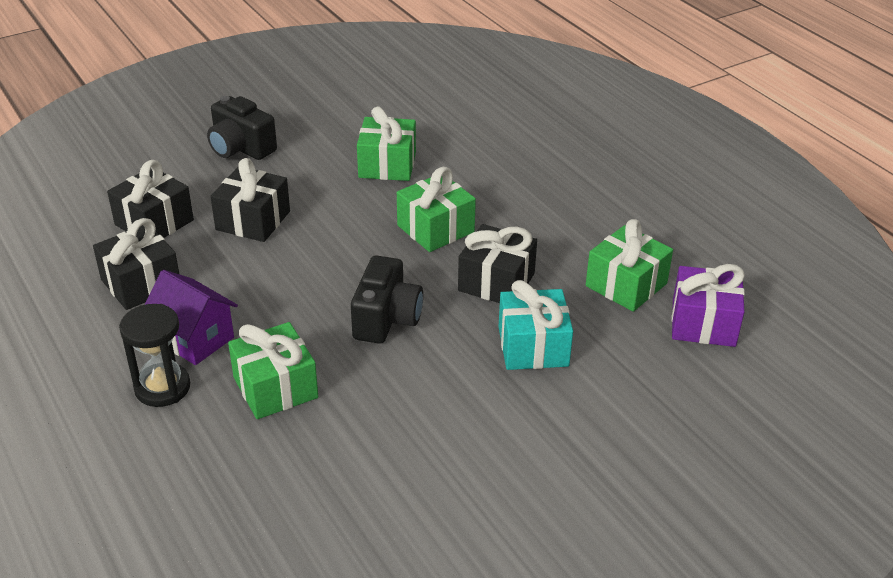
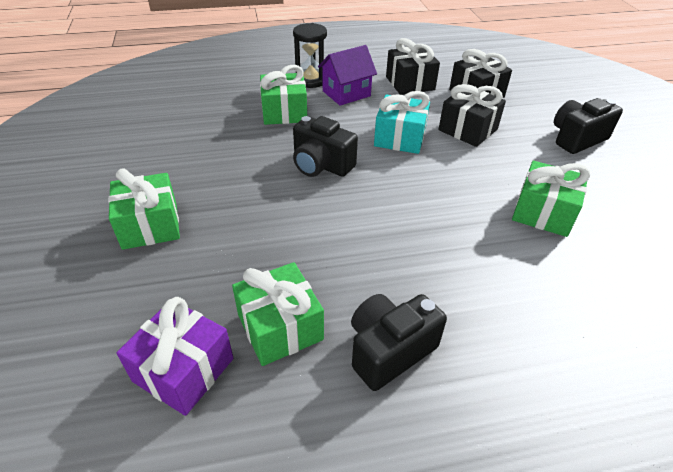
camera: 110 degrees right, 5 degrees up
(435, 229) = (427, 217): green gift -> green gift (150, 225)
(496, 282) = (333, 233): black gift -> none
(533, 346) = (241, 230): turquoise gift -> turquoise gift (400, 138)
(603, 226) = (389, 350): none -> black camera

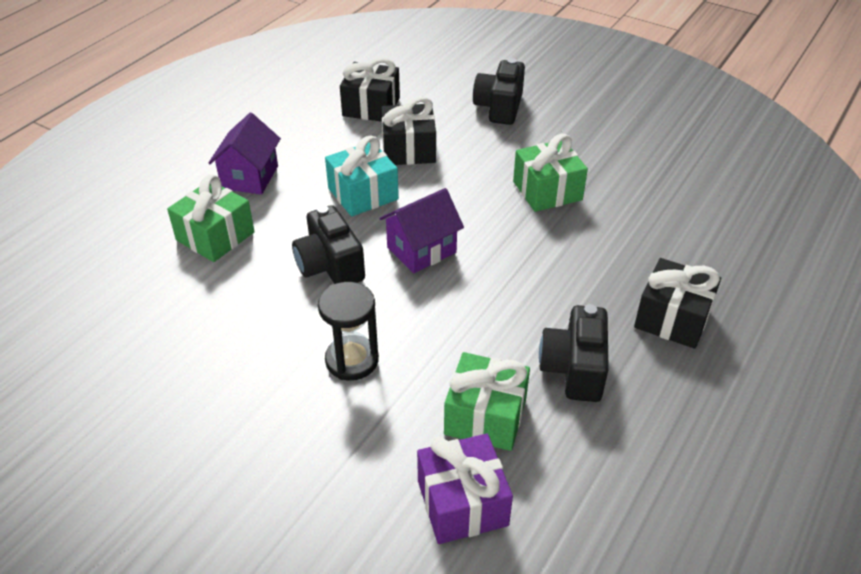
camera: 45 degrees left, 0 degrees up
(150, 225) = (255, 433): green gift -> none
(311, 80) = (190, 183): black hourglass -> black hourglass (352, 360)
(321, 165) = (330, 266): black camera -> black camera turned 75 degrees clockwise
(391, 192) = (421, 250): none -> purple house
(410, 83) = (297, 129): black gift -> black gift (672, 318)

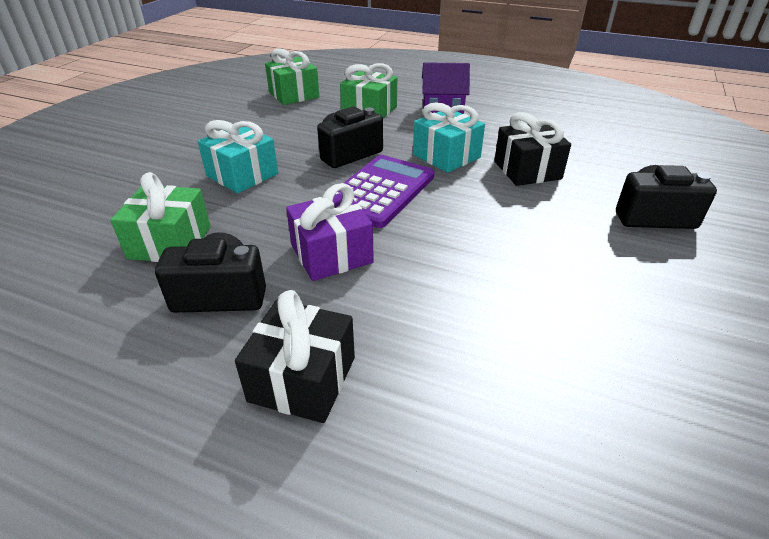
camera: 80 degrees right, 5 degrees down
(352, 360) = (242, 175): black hourglass -> turquoise gift
(371, 107) = (581, 145): black gift -> none
(421, 250) = (380, 191): purple house -> purple calculator
(462, 503) = (82, 238): purple gift -> purple gift (331, 254)
(547, 191) = (512, 261): green gift -> green gift (294, 95)

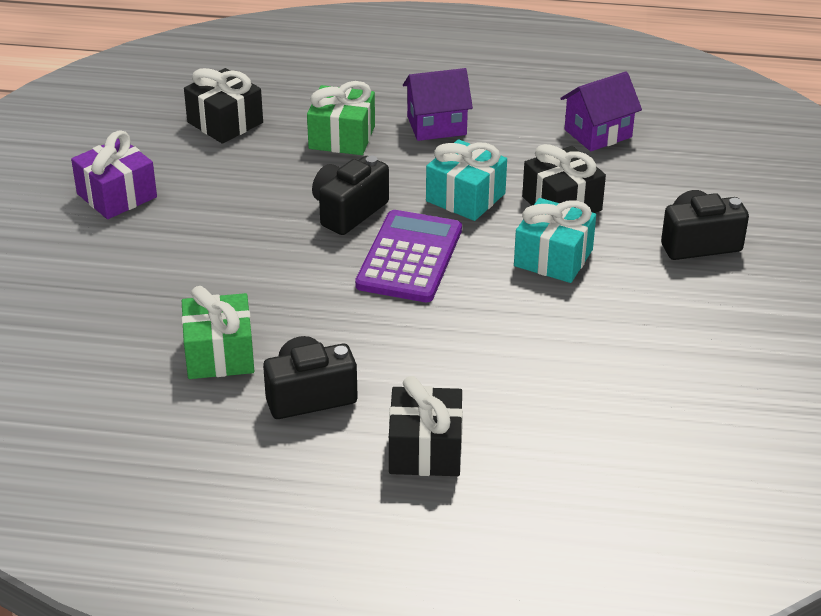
camera: 15 degrees left, 0 degrees up
(242, 175) = (240, 261): turquoise gift -> turquoise gift (553, 258)
(294, 95) = (225, 122): green gift -> black gift
(331, 254) = (393, 338): purple gift -> purple gift (117, 195)
(569, 129) = (598, 133): none -> purple house

